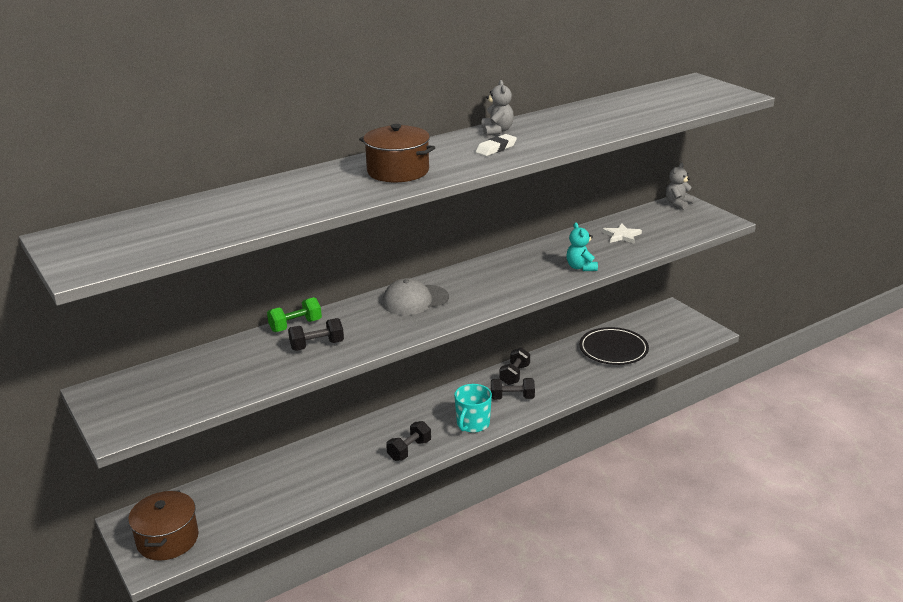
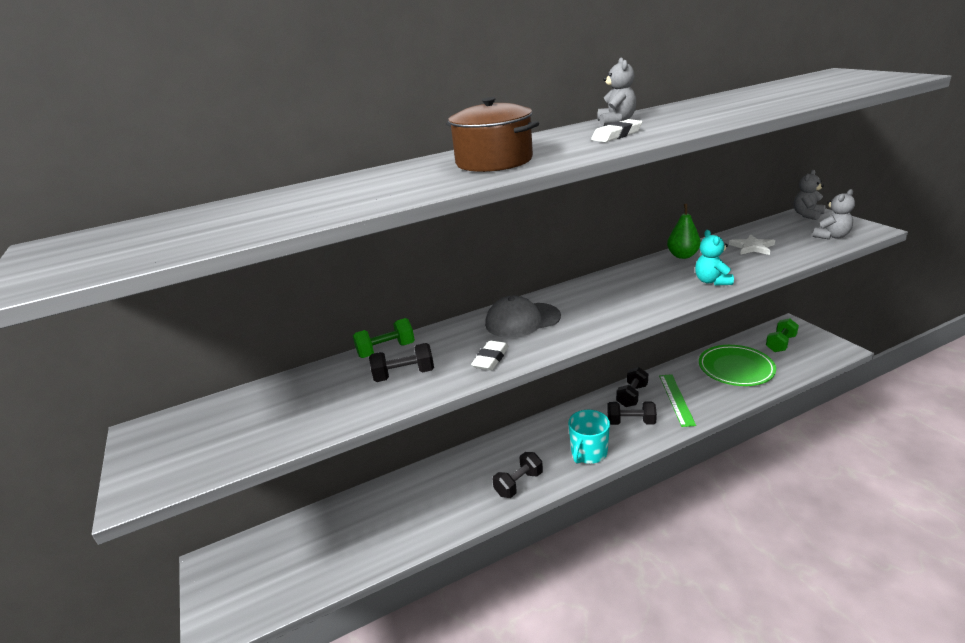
camera: 10 degrees right, 0 degrees up
(167, 539) = (242, 591): brown pot -> none
(390, 332) = (490, 359): none -> white eraser
(555, 377) = (676, 399): none -> green ruler
(560, 242) = (682, 256): none -> green pear
(613, 349) = (736, 368): black plate -> green plate
(658, 326) = (780, 344): none -> green dumbbell
(691, 227) = (831, 236): none -> grey teddy bear

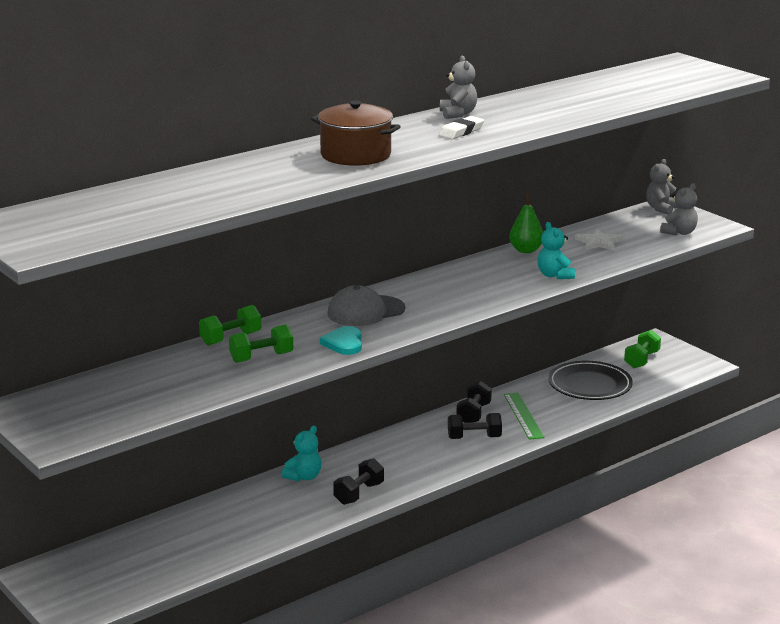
camera: 15 degrees left, 5 degrees down
(404, 375) = (261, 357): black dumbbell -> green dumbbell
(475, 459) = (304, 477): none -> turquoise teddy bear
(490, 359) = (344, 343): white eraser -> turquoise heart
(588, 453) = (430, 465): turquoise mug -> none
(736, 368) = (590, 385): green plate -> black plate

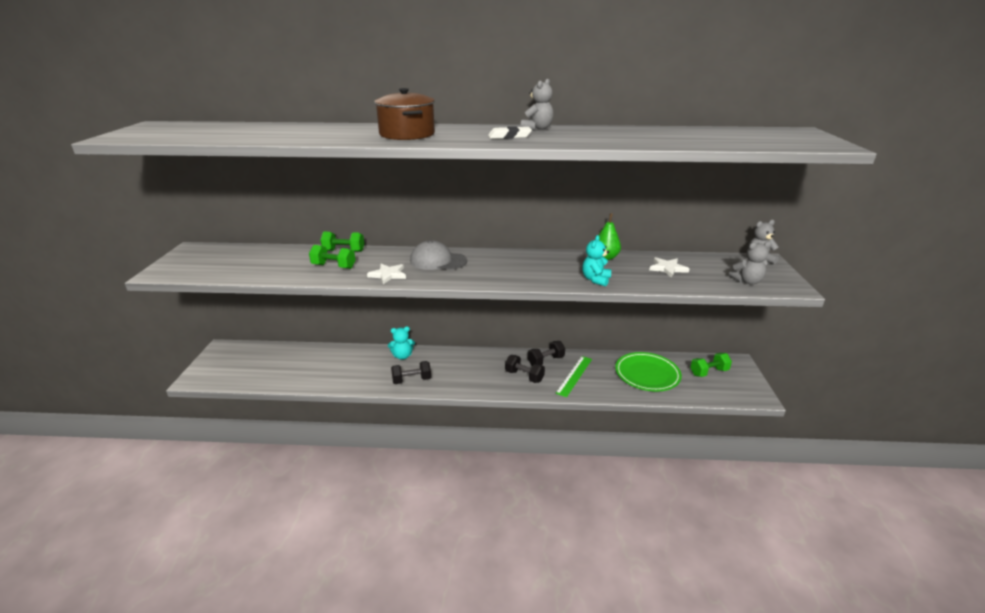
camera: 40 degrees right, 5 degrees up
(344, 343) = (388, 275): turquoise heart -> white star
(590, 385) = (647, 374): black plate -> green plate

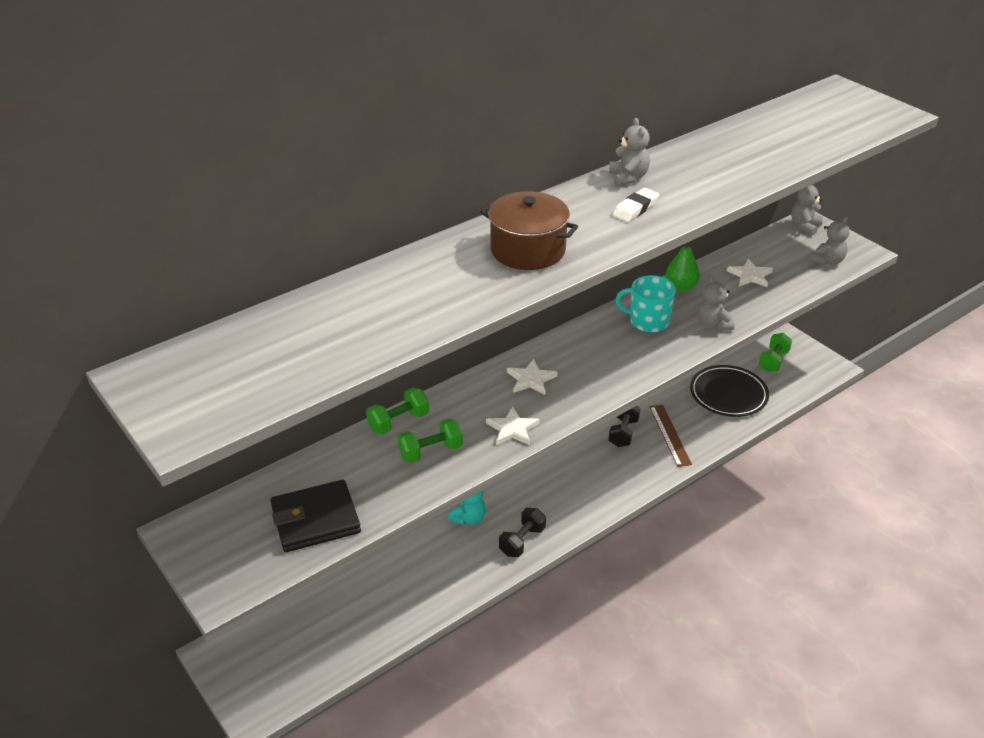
camera: 40 degrees left, 10 degrees up
(239, 267) = (315, 520): none -> black wallet
(438, 261) = (531, 379): grey cap -> white star
(524, 376) = (626, 464): black dumbbell -> none
(554, 264) = (647, 321): none -> turquoise mug
(574, 375) = (669, 435): green ruler -> brown ruler
(595, 280) = (713, 324): turquoise teddy bear -> grey teddy bear
(647, 374) = (728, 394): green plate -> black plate

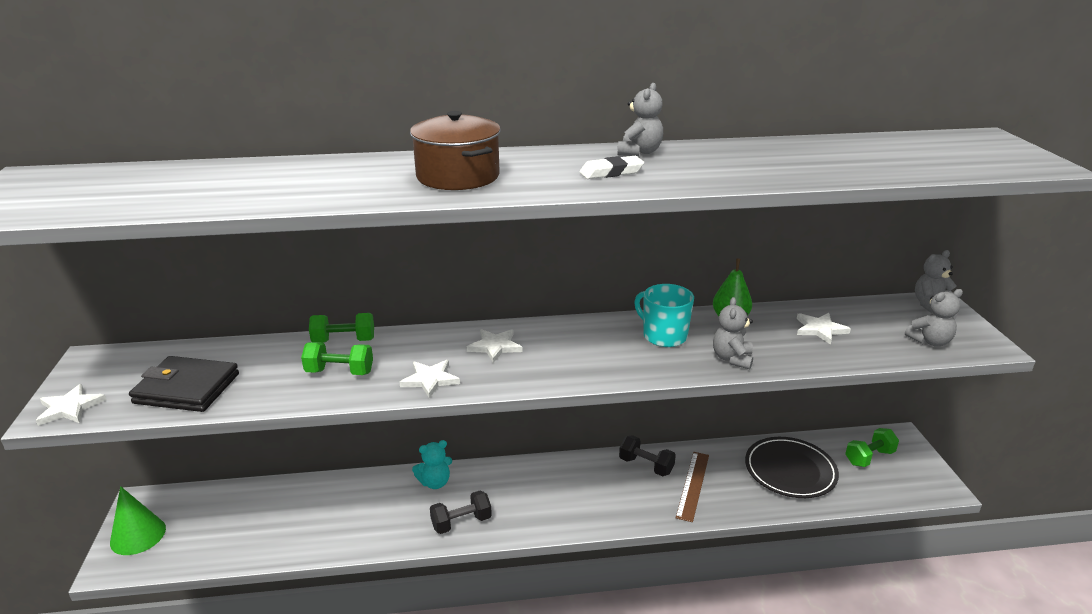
camera: 30 degrees right, 10 degrees down
(231, 580) = (70, 408): none -> white star
(248, 680) = (138, 535): none -> green cone
(623, 433) = (646, 466): black dumbbell -> black dumbbell turned 75 degrees clockwise

